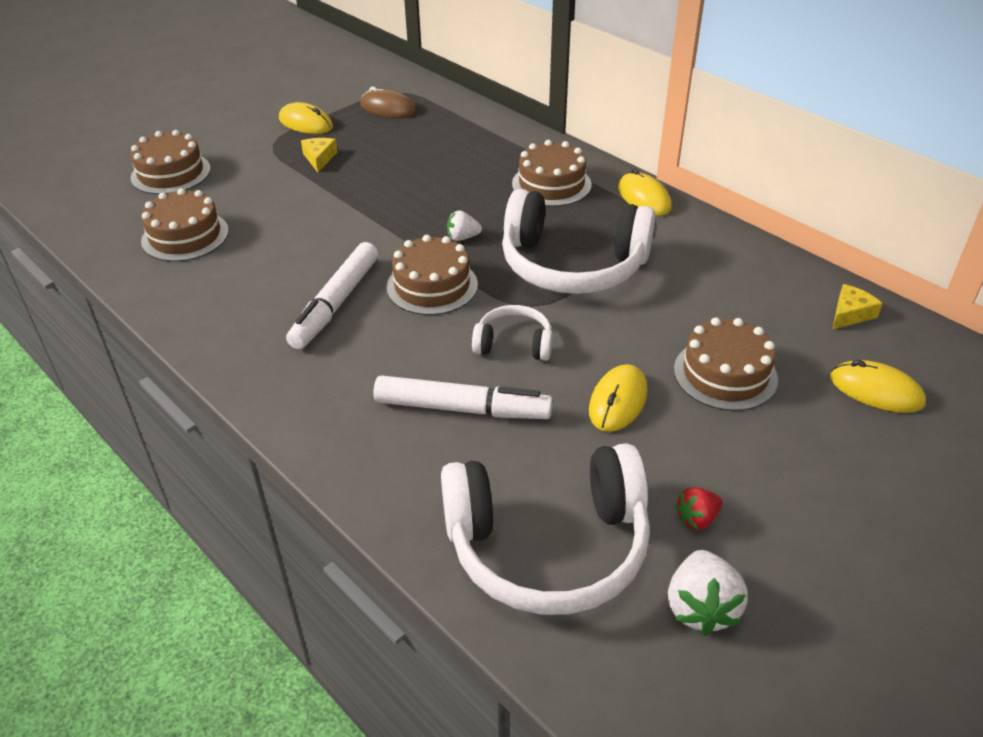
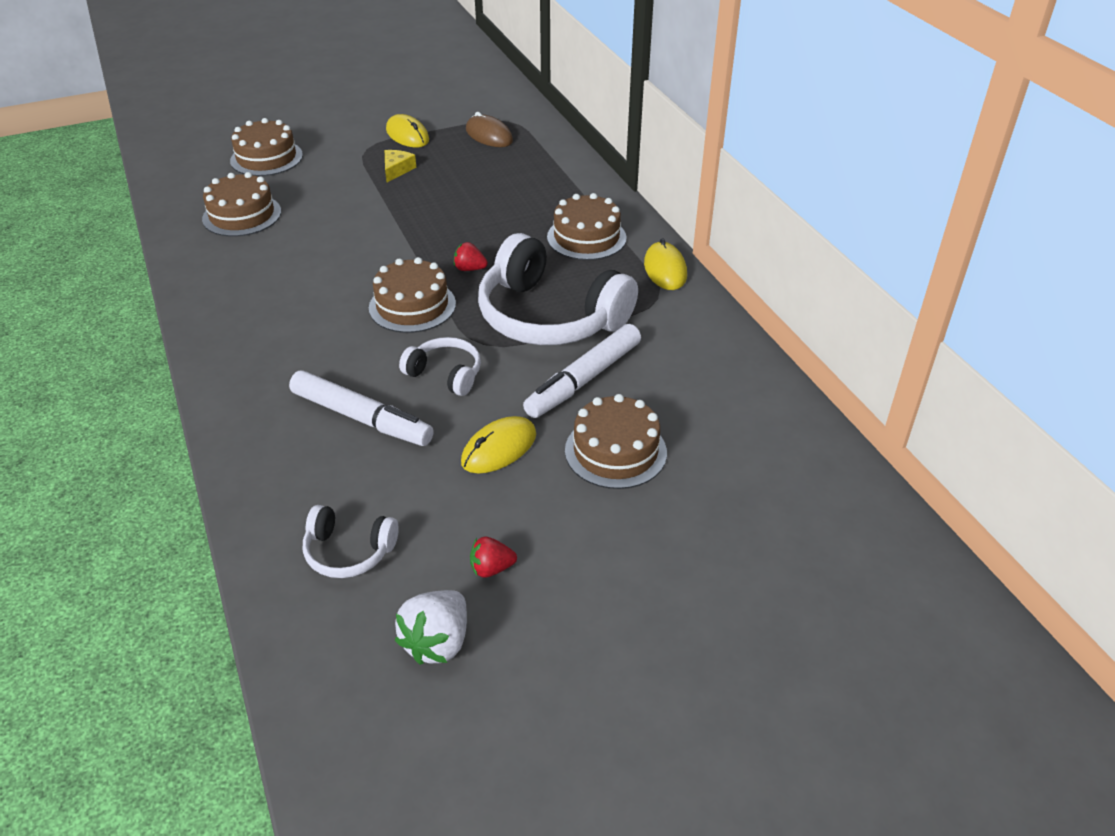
camera: 20 degrees right, 0 degrees up
(336, 304) = (322, 302): white marker -> white marker (584, 380)
(462, 237) = (469, 269): white strawberry -> red strawberry
(548, 546) = (349, 551): white headphones -> white headphones, size x0.48
(850, 314) = (784, 428): yellow cheese -> none
(876, 391) = (750, 506): yellow mouse -> none

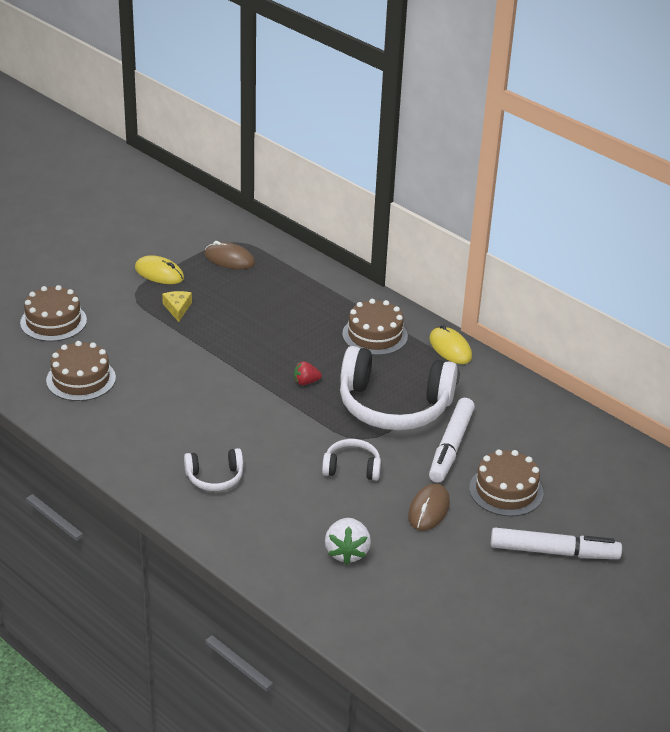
camera: 25 degrees left, 5 degrees down
(349, 551) = (382, 603): white headphones -> white headphones (215, 477)
(361, 418) = (318, 515): white marker -> white marker (554, 552)
(412, 306) = (286, 422): brown cake -> none
(437, 642) = (480, 638): white strawberry -> white strawberry (347, 552)
(491, 568) = (481, 586): red strawberry -> none
(499, 448) = (429, 509): yellow mouse -> brown mouse

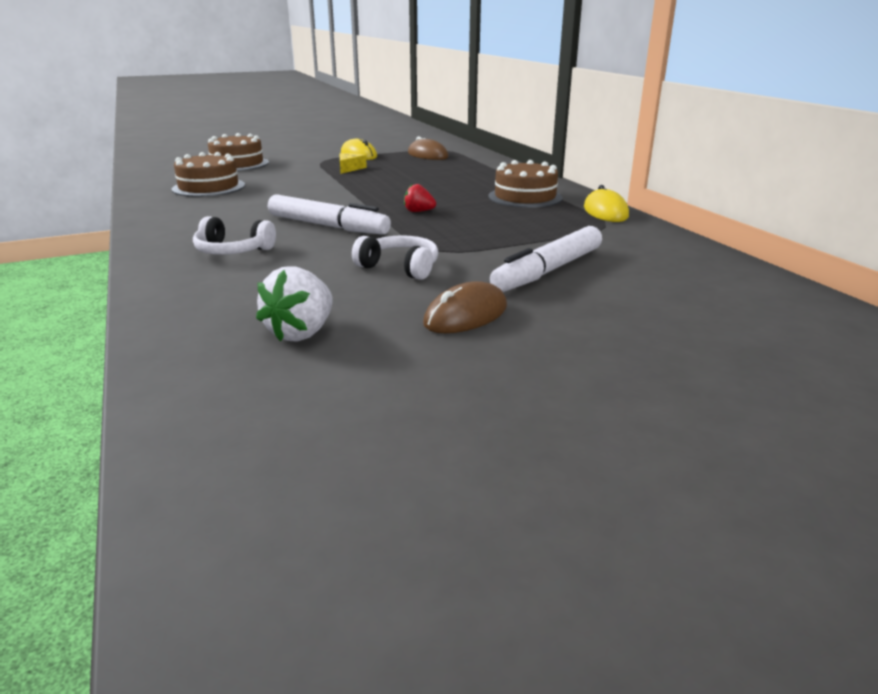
camera: 25 degrees right, 10 degrees down
(393, 406) = (502, 235): white headphones -> none
(506, 490) = (601, 317): brown cake -> none
(554, 552) = (645, 396): white marker -> white marker (328, 226)

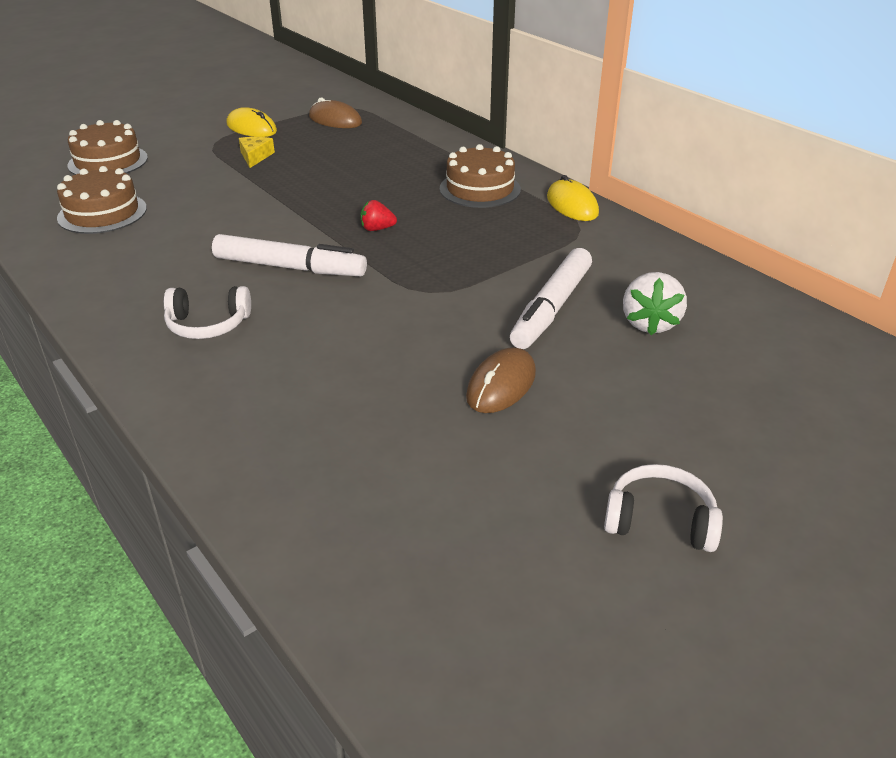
camera: 15 degrees left, 10 degrees up
(301, 333) = (356, 436): white strawberry -> white strawberry (650, 323)
(400, 267) = (403, 325): white headphones -> white headphones (660, 521)

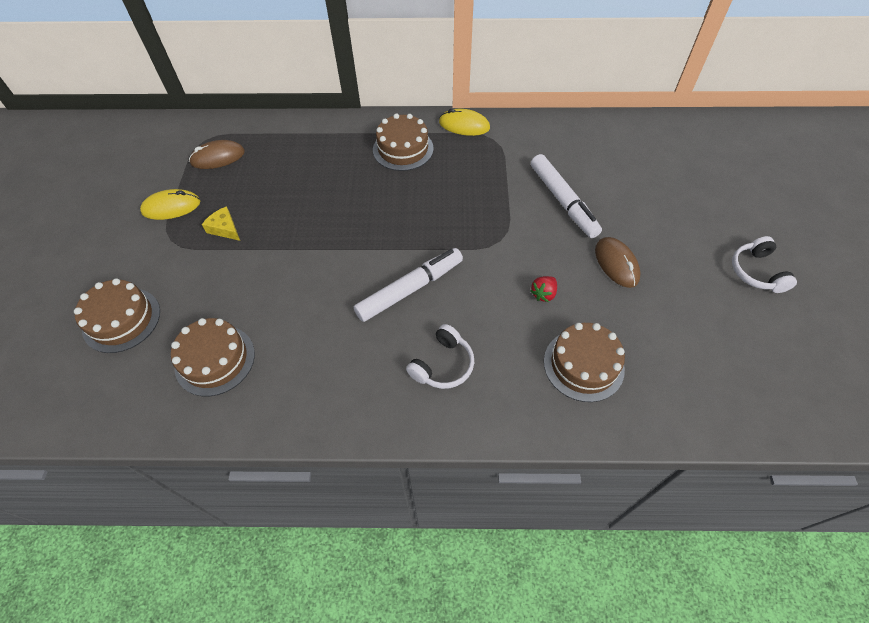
camera: 50 degrees left, 20 degrees up
(303, 418) = (583, 365): none -> brown cake
(377, 229) = (403, 222): red strawberry -> red strawberry (543, 294)
(650, 323) = (608, 175): white strawberry -> none
(660, 521) = (756, 272): white headphones -> white headphones turned 60 degrees counterclockwise

